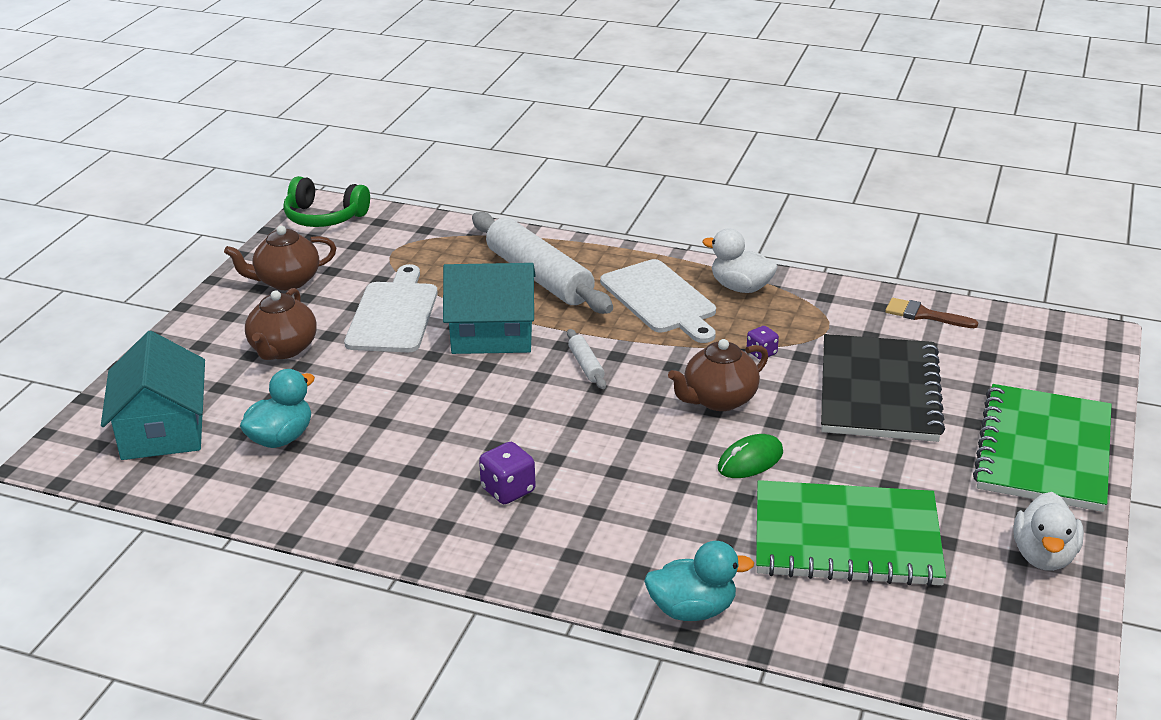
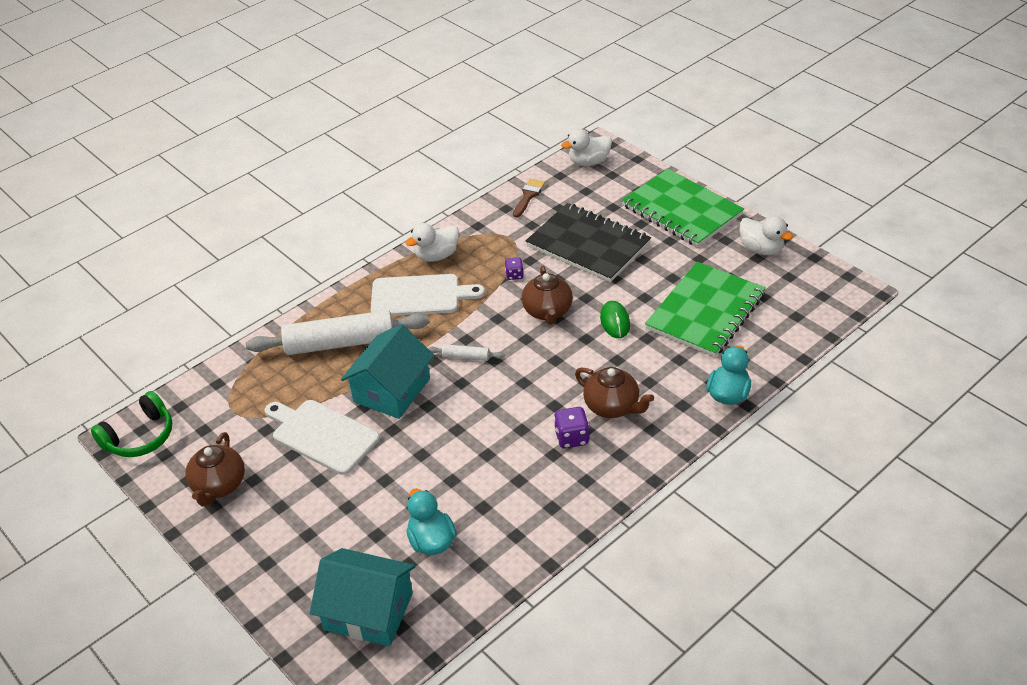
camera: 60 degrees left, 10 degrees up
(283, 349) = (316, 512): brown teapot -> brown teapot (612, 407)
(923, 315) = (528, 196): brown brush -> brown brush turned 150 degrees clockwise
(1050, 339) = (588, 162): none -> white duck

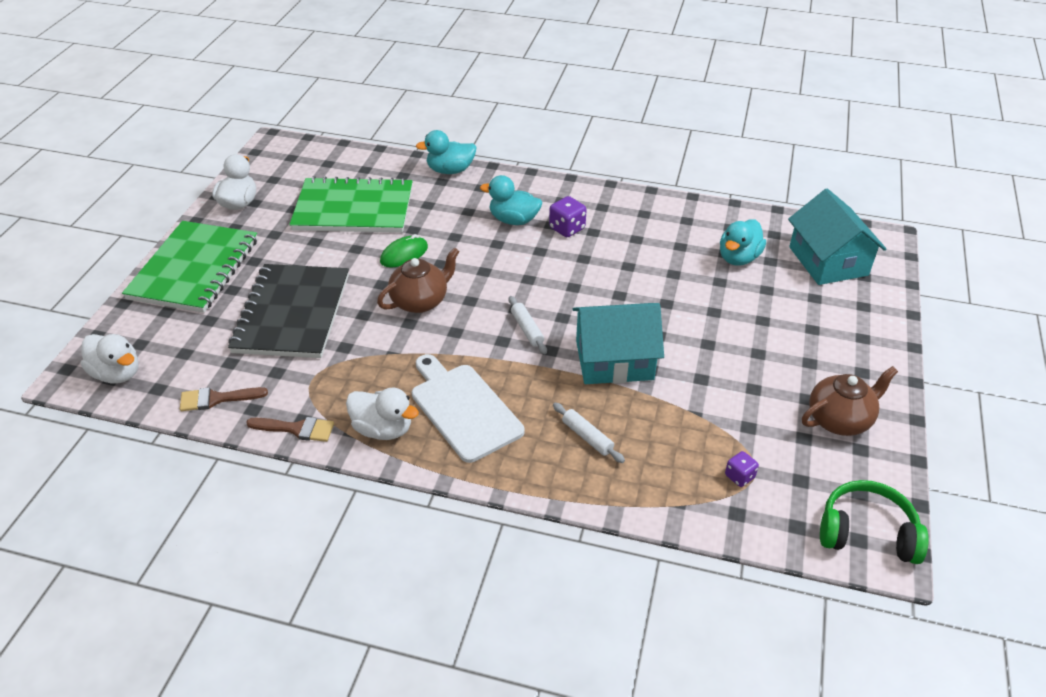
camera: 125 degrees left, 0 degrees up
(322, 435) = (712, 380): white cutting board -> none
(340, 343) = (587, 437): white rolling pin -> white rolling pin, size x0.42
(471, 221) = (297, 429): none -> brown brush
(514, 275) = (378, 348): purple dice -> purple dice (739, 476)
(612, 407) = (513, 220): brown teapot -> turquoise duck

